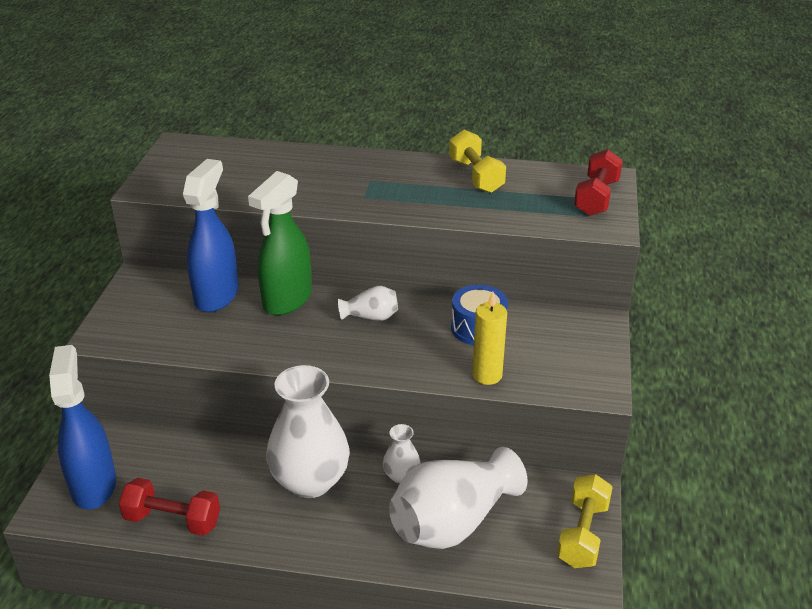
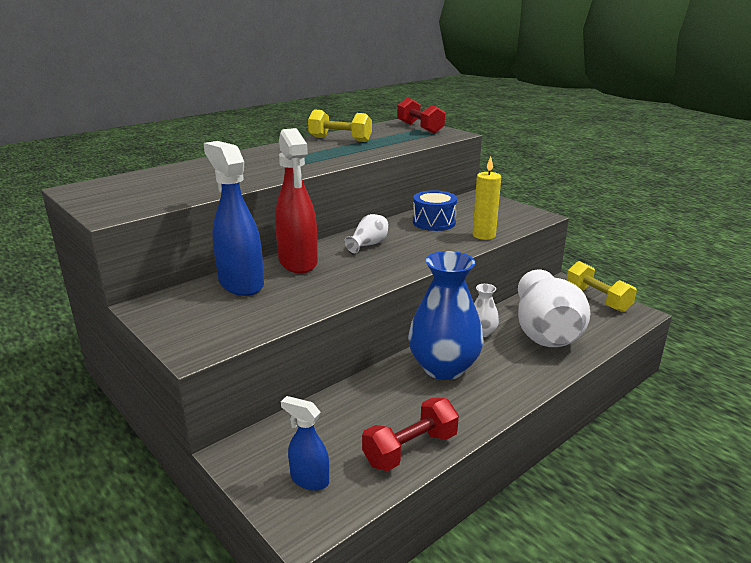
camera: 50 degrees left, 10 degrees down
(94, 485) = (309, 480): blue spray bottle -> blue spray bottle, size x0.54
(287, 300) = (298, 262): green spray bottle -> red spray bottle
(310, 481) = (443, 368): white vase -> blue vase

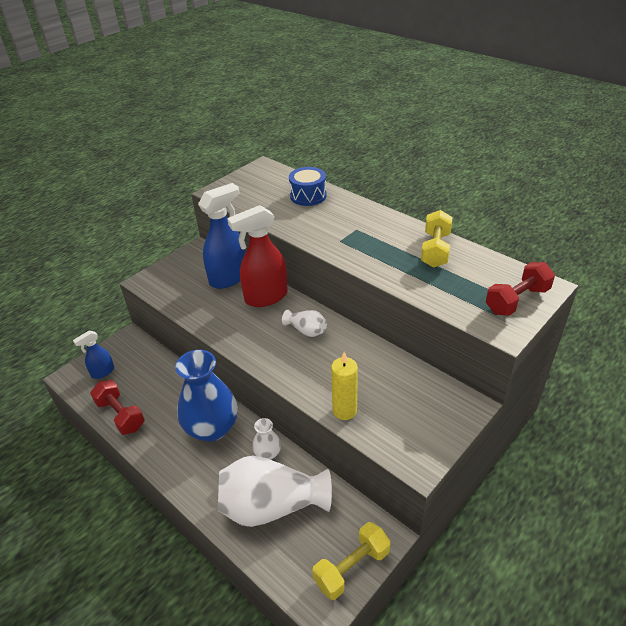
camera: 85 degrees right, 15 degrees up
(309, 480) = (102, 372): blue spray bottle -> blue spray bottle turned 150 degrees counterclockwise
(434, 222) = (371, 370): blue drum -> blue drum (308, 196)

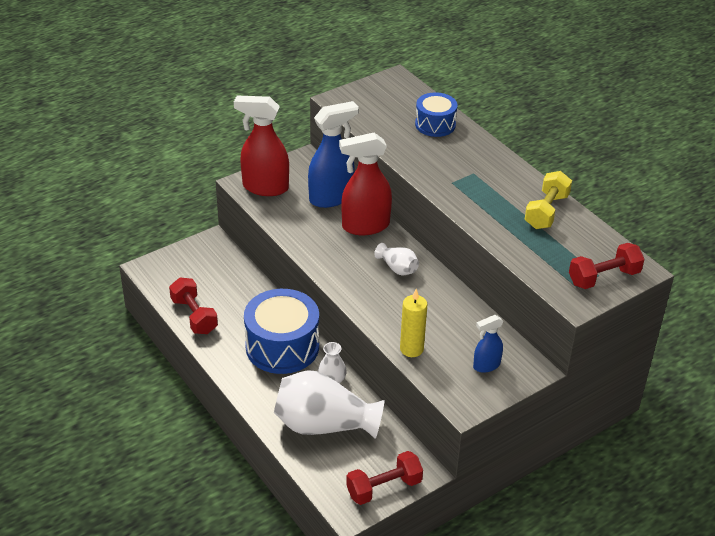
camera: 10 degrees right, 0 degrees up
(102, 372) = (181, 270): blue spray bottle -> blue spray bottle (486, 365)
(166, 280) = (265, 187): none -> red spray bottle
(212, 428) = (282, 346): blue vase -> blue drum
(351, 568) = (384, 488): yellow dumbbell -> red dumbbell

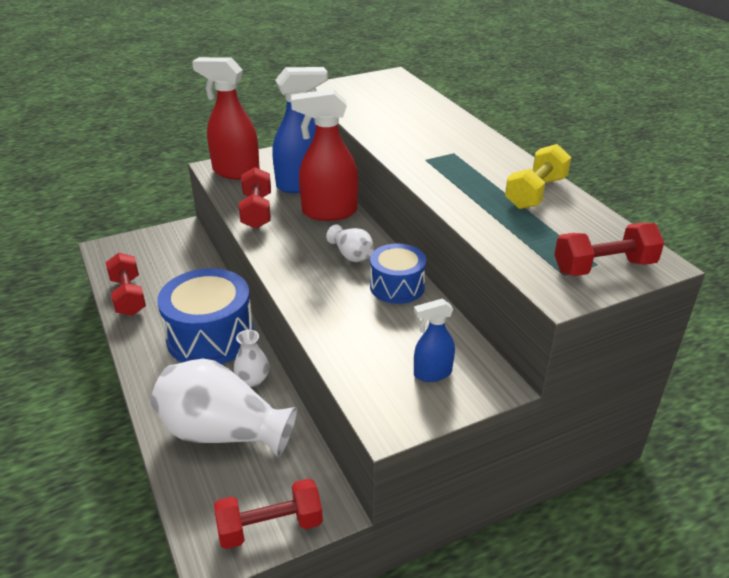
camera: 10 degrees right, 5 degrees down
(301, 230) = (257, 211): none -> red dumbbell
(411, 349) = (339, 344): yellow candle -> none
(435, 124) = (422, 111): blue drum -> blue drum (397, 286)

